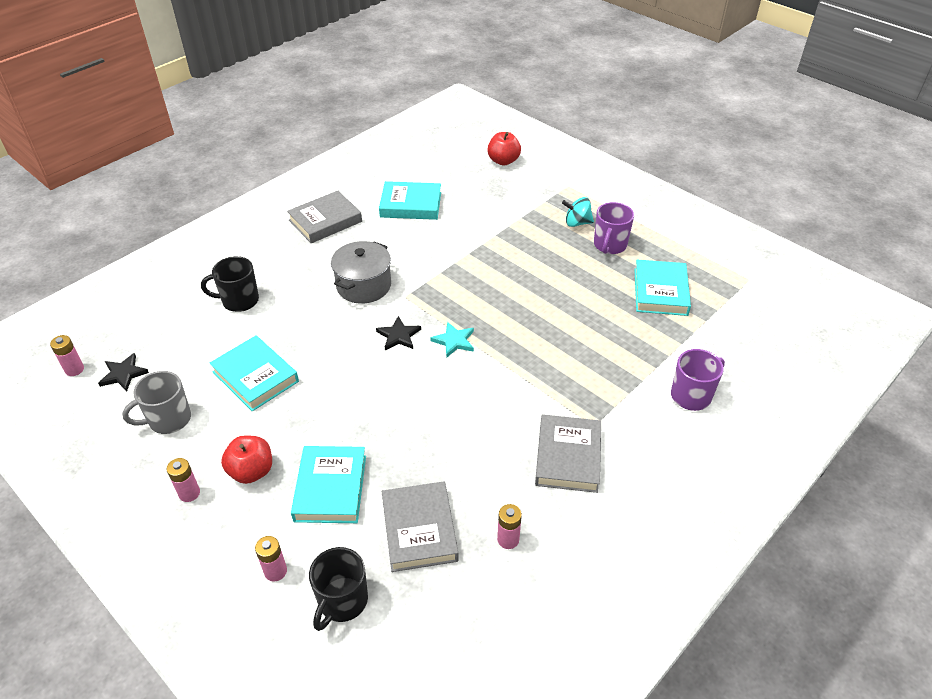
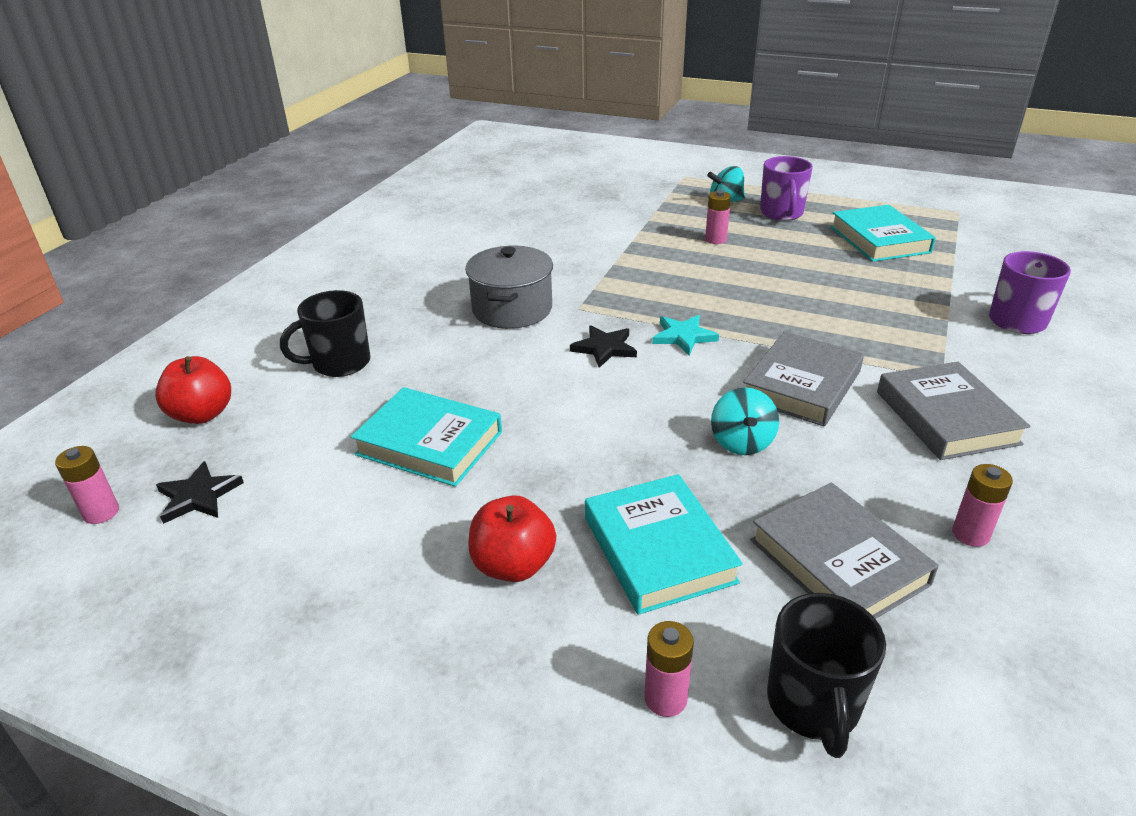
camera: 20 degrees left, 10 degrees down
(168, 419) = (319, 535): grey mug -> none
(189, 493) = (426, 629): pink battery -> pink battery (715, 239)
(325, 221) = (406, 259): grey book -> grey book (801, 385)
(411, 205) = (509, 224): turquoise book -> none
(428, 434) = (741, 442): none -> turquoise spinning top
(503, 161) = (589, 169): red apple -> red apple (202, 414)

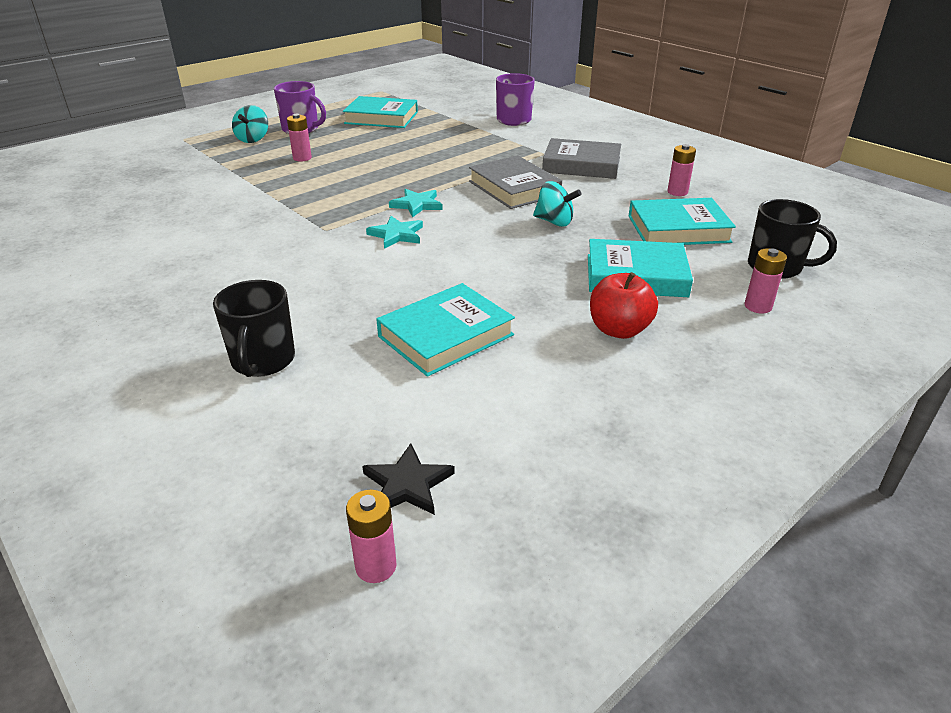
camera: 65 degrees left, 0 degrees up
(202, 414) = (254, 468): red apple -> none
(512, 309) = (288, 256): grey pot -> none
(604, 348) = (397, 235): black star -> turquoise star
(838, 562) = (678, 229): grey book -> turquoise book

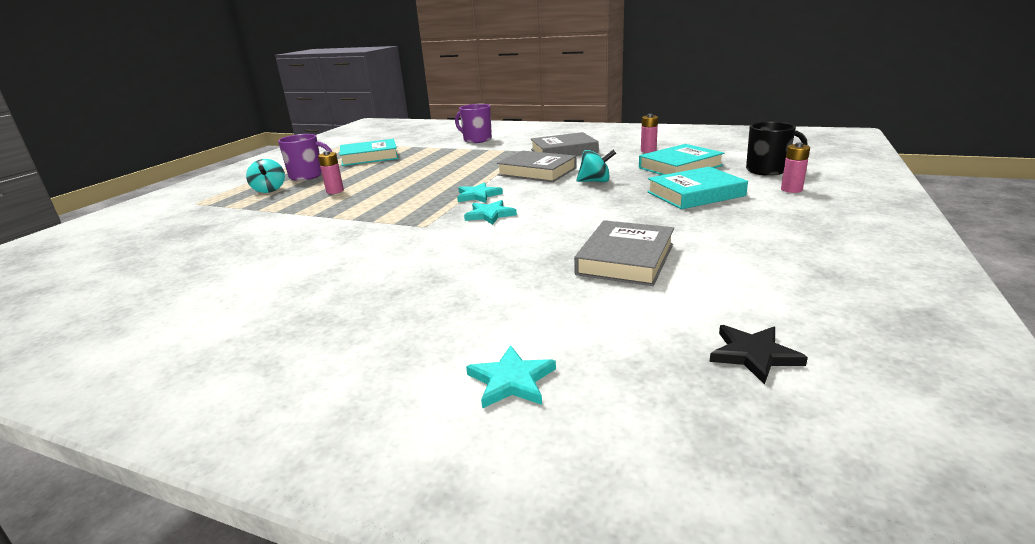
camera: 25 degrees left, 10 degrees down
(200, 422) = (511, 380): none -> turquoise star
(263, 361) = (502, 320): black mug -> none
(376, 566) = (825, 418): pink battery -> none
(446, 336) = (625, 259): turquoise book -> grey book
(619, 330) = (734, 222): red apple -> none

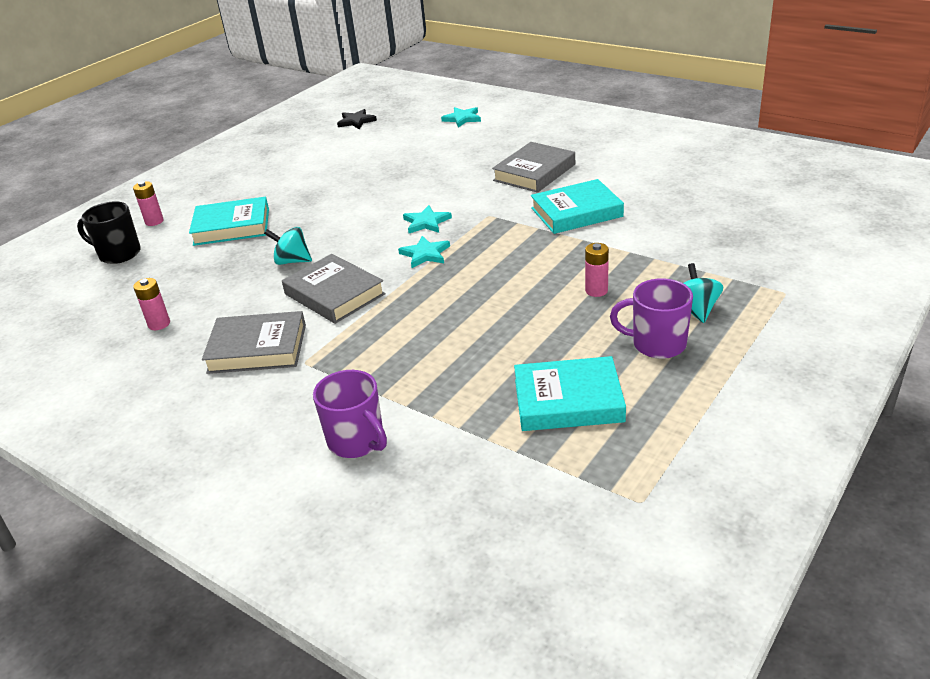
camera: 165 degrees left, 10 degrees up
(625, 259) = (359, 169): grey book -> grey book (534, 172)
(680, 167) = (180, 275): turquoise book -> turquoise book (576, 212)

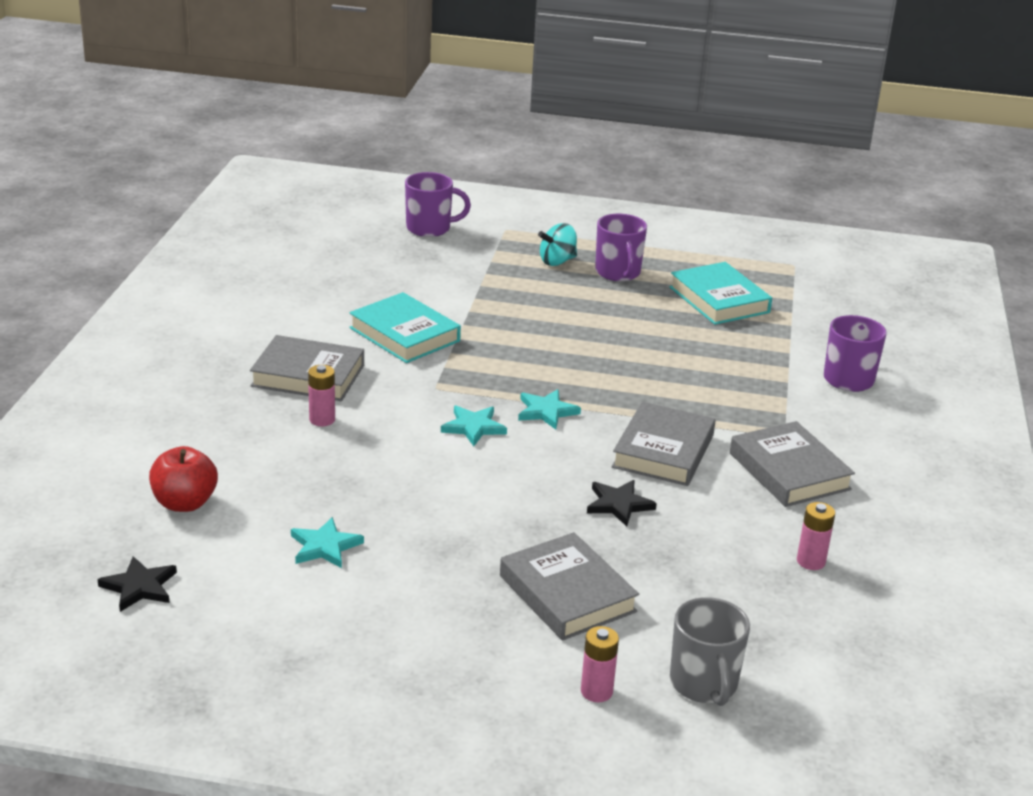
camera: 120 degrees left, 5 degrees down
(118, 254) = (704, 684): black mug -> grey mug
(232, 227) = (567, 593): turquoise book -> grey book
(292, 261) = (619, 504): turquoise spinning top -> black star
(417, 132) = (185, 503): none -> red apple
(462, 119) = (122, 469): turquoise star -> turquoise star (325, 546)
(596, 291) = (556, 306): pink battery -> pink battery (322, 419)
(791, 248) = (430, 228): none -> purple mug

